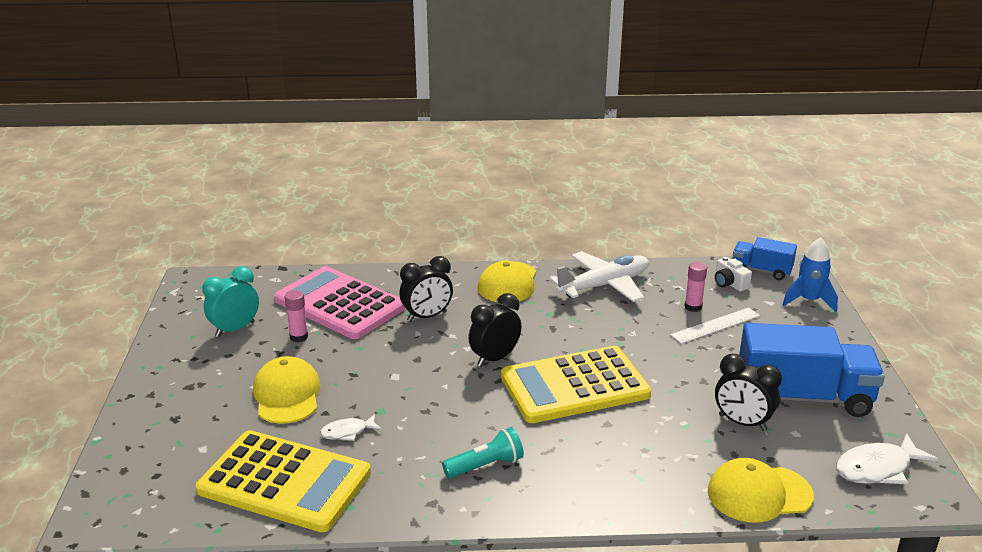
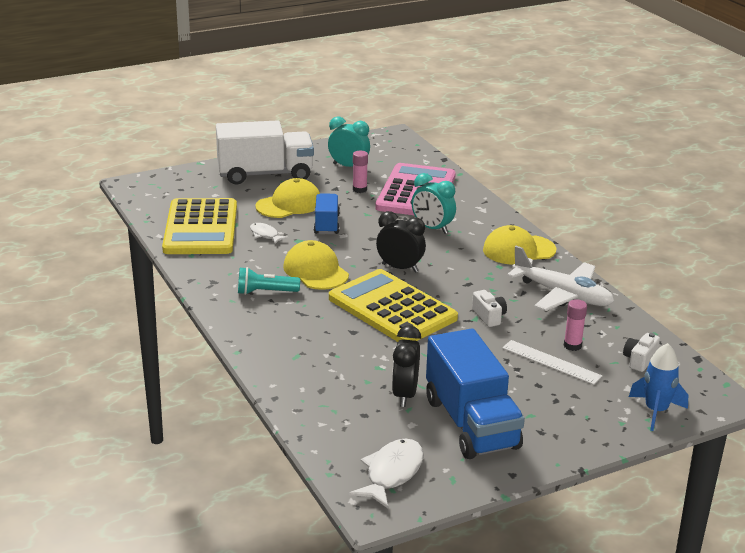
camera: 65 degrees right, 0 degrees up
(190, 394) = (265, 174): none -> white truck
(427, 316) = (432, 228): black clock -> turquoise clock
(486, 466) = (265, 292): turquoise flashlight -> turquoise flashlight turned 135 degrees clockwise
(621, 334) = (489, 316): none -> white camera
(759, 494) = (313, 414): yellow cap -> yellow cap (315, 271)
(761, 270) = (688, 376): blue truck -> blue truck (326, 224)
(877, 468) = (392, 473): white fish -> white fish turned 75 degrees clockwise

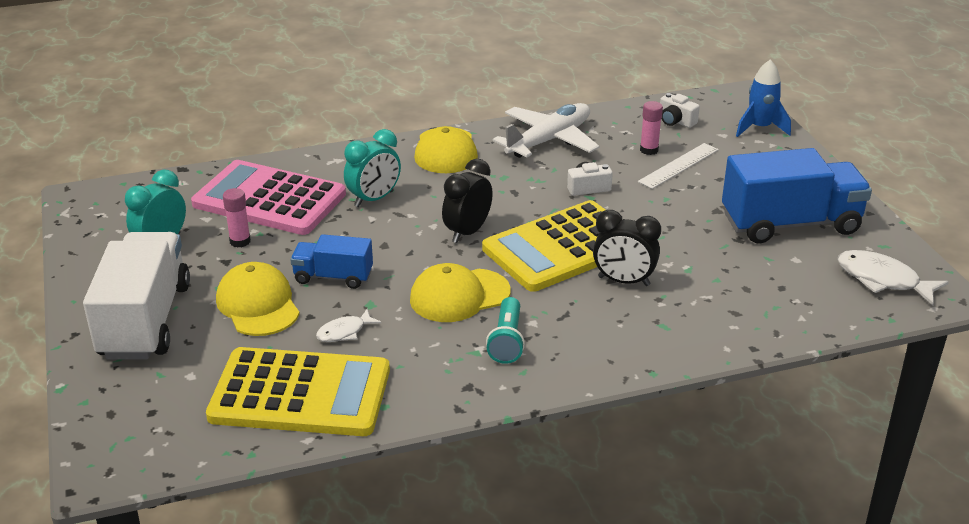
camera: 80 degrees left, 5 degrees up
(405, 395) = (742, 257): black clock -> black clock (623, 281)

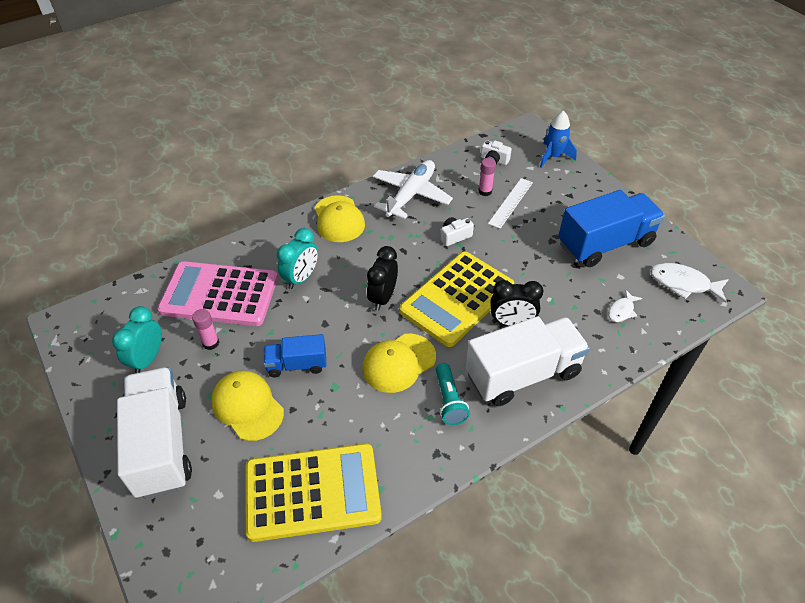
camera: 15 degrees left, 15 degrees up
(344, 332) = (324, 419): white fish -> white fish (621, 310)
(615, 332) = (522, 374): none -> white truck

